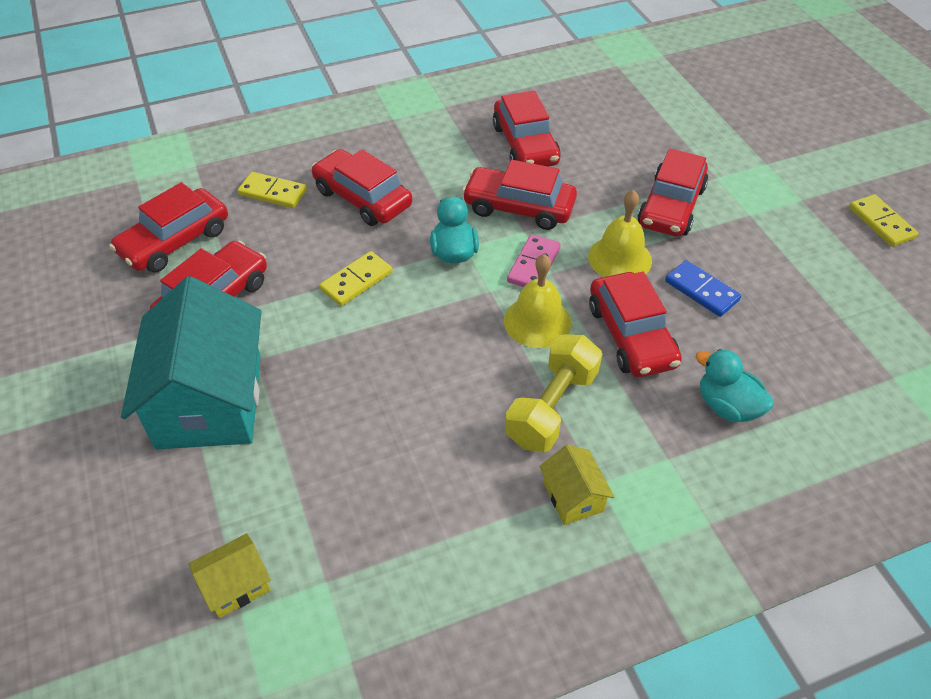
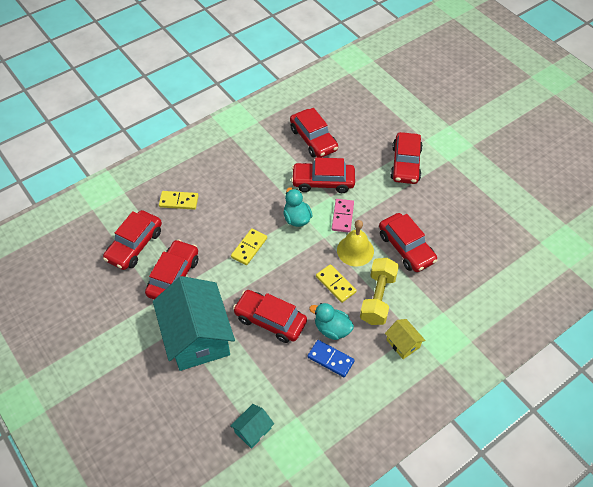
camera: 15 degrees left, 5 degrees up
(236, 585) = (253, 430): yellow house -> turquoise house
(362, 198) = (232, 194): red car -> red car (270, 320)
(620, 258) = (387, 202): yellow bell -> none
(701, 291) = (435, 213): blue domino -> blue domino (330, 359)
(727, 406) = (464, 277): turquoise duck -> turquoise duck (332, 329)
(881, 223) = (517, 151): yellow domino -> yellow domino (335, 284)

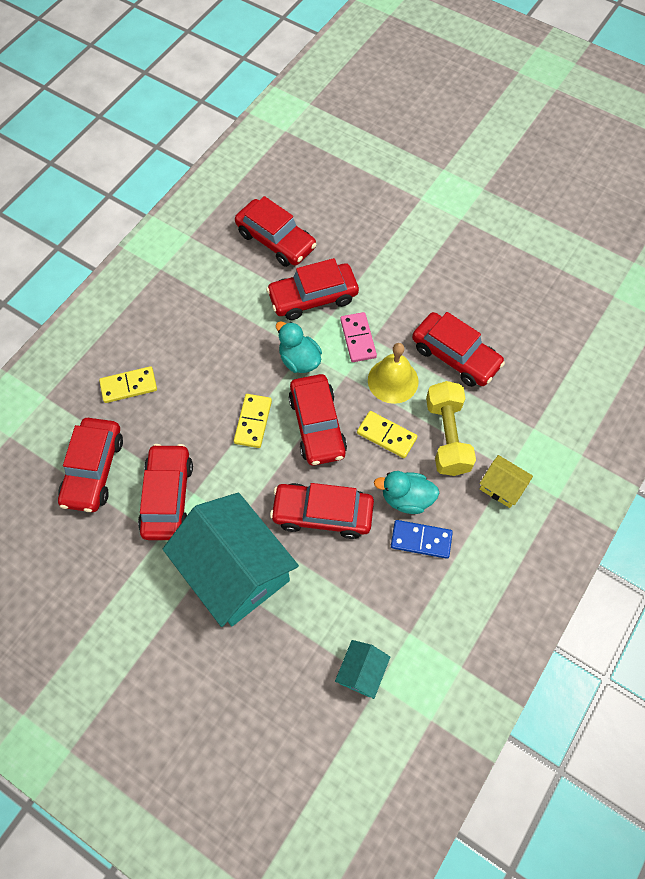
camera: 20 degrees left, 10 degrees up
(405, 164) = (409, 240): red car -> red car (317, 425)

